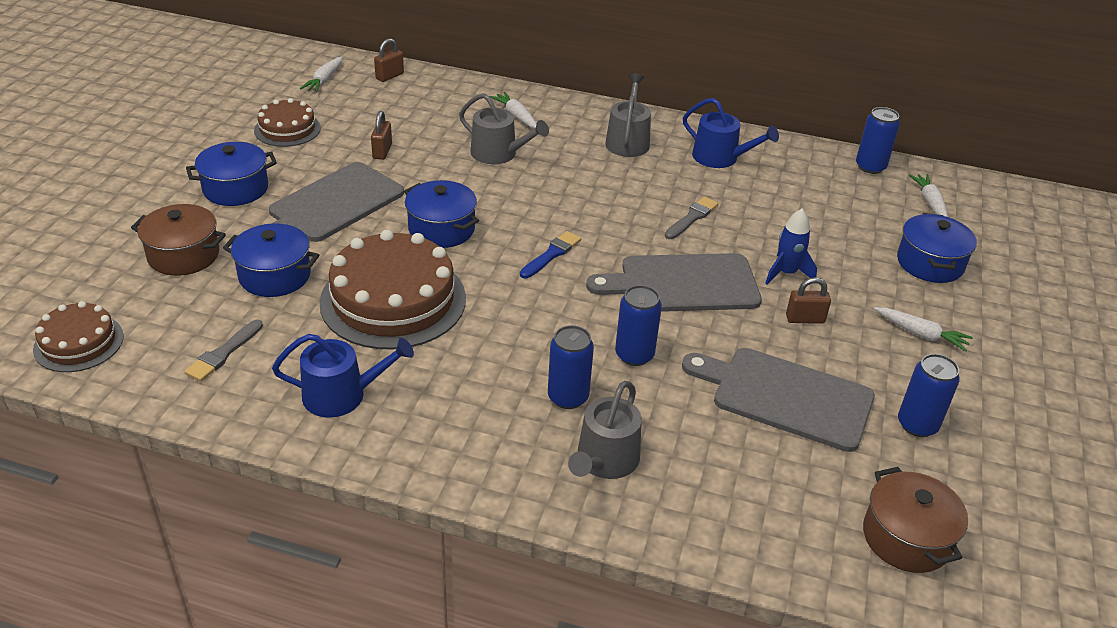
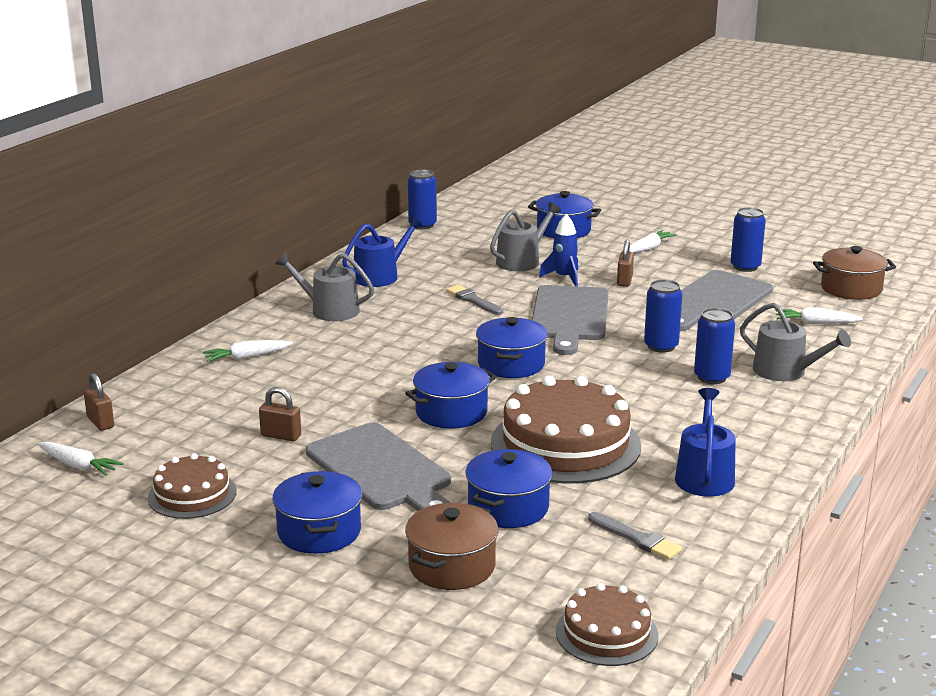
camera: 75 degrees left, 15 degrees down
(499, 154) = (321, 373): grey watering can -> grey watering can (522, 261)
(551, 254) = (511, 364): blue brush -> blue pot
(930, 203) = (484, 216): white carrot -> white carrot (815, 323)

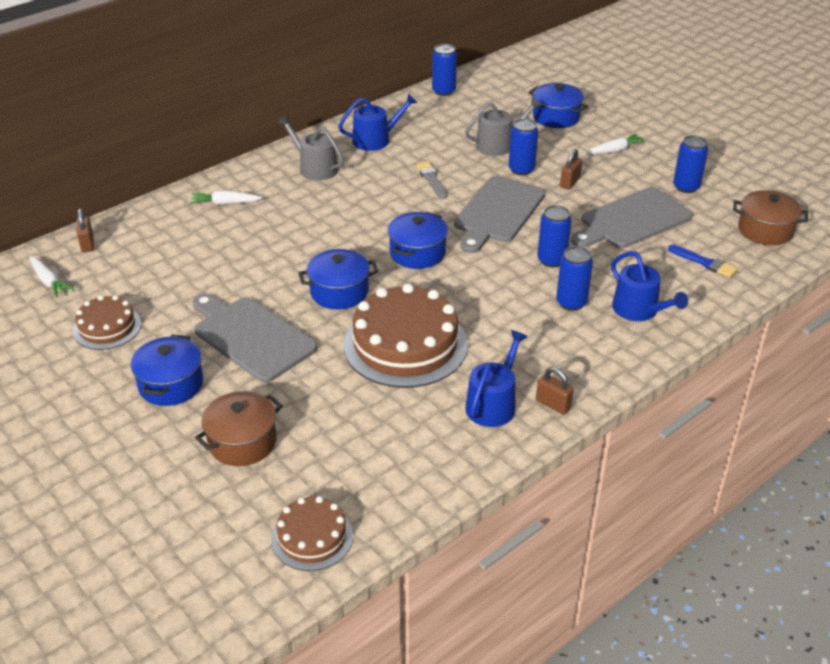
camera: 20 degrees right, 15 degrees up
(281, 436) = (201, 286): brown padlock -> brown padlock (553, 404)
(381, 470) = (251, 337): grey cutting board -> grey cutting board turned 150 degrees clockwise
(508, 507) = (320, 397): blue pot -> none
(564, 278) = (521, 169): blue rocket -> blue can
(637, 538) = (396, 453): grey brush -> none
(786, 372) = (639, 310): grey watering can -> blue watering can
(815, 323) = (704, 262): white carrot -> blue brush

